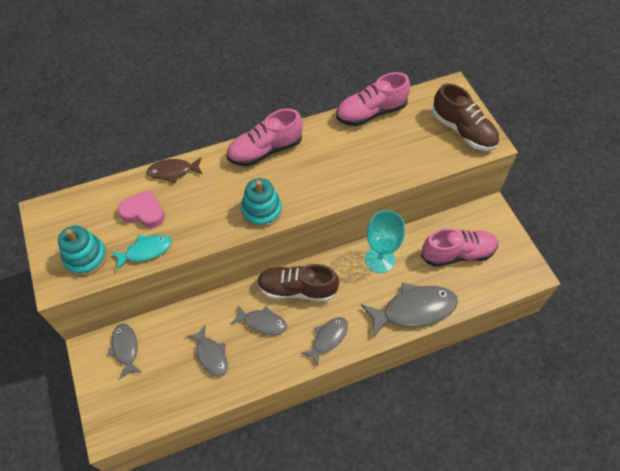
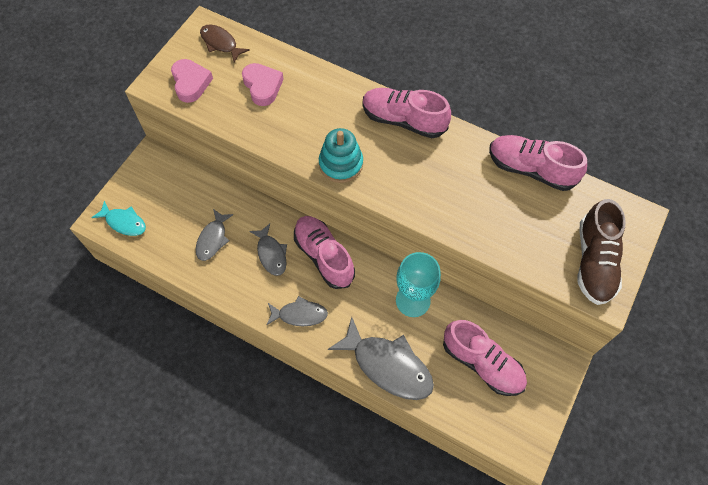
camera: 50 degrees right, 5 degrees up
(86, 257) = (191, 83): turquoise stacking toy -> pink heart
(125, 348) = (170, 178): grey fish -> none
(145, 251) = (230, 115): turquoise fish -> turquoise fish (124, 222)
(173, 171) = (318, 75): brown fish -> brown fish (220, 43)
(297, 289) = (324, 256): brown shoe -> pink shoe

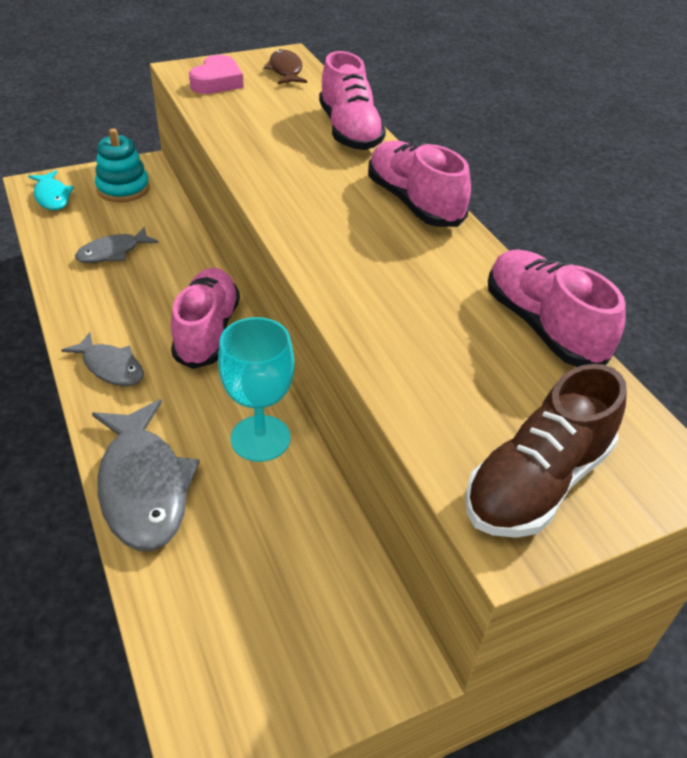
camera: 35 degrees right, 20 degrees down
(262, 86) = (285, 112): pink heart -> none
(271, 254) = (154, 297): grey fish -> none
(341, 164) = (288, 201): turquoise stacking toy -> turquoise stacking toy (123, 189)
(482, 363) = (271, 575): pink shoe -> pink shoe (349, 131)

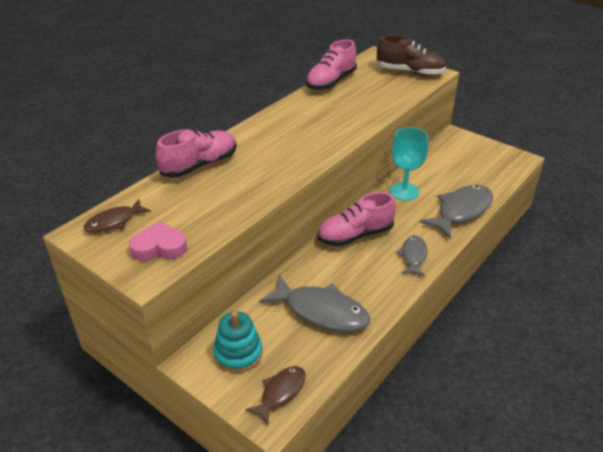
camera: 115 degrees left, 5 degrees down
(52, 197) = (280, 392): turquoise fish -> brown fish
(113, 252) = (321, 311): grey fish -> grey fish, size x1.74
(414, 203) = (266, 126): pink shoe -> none

